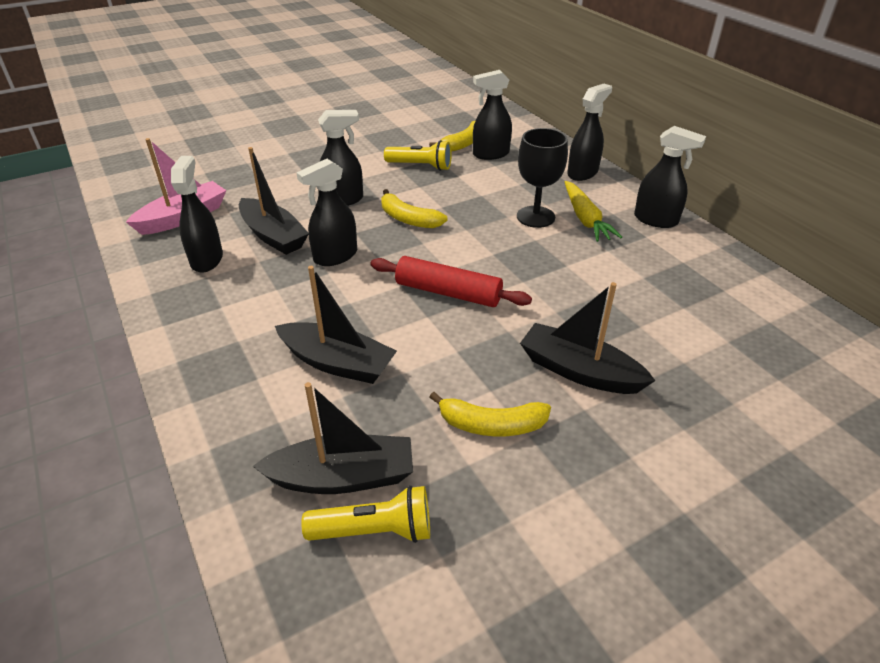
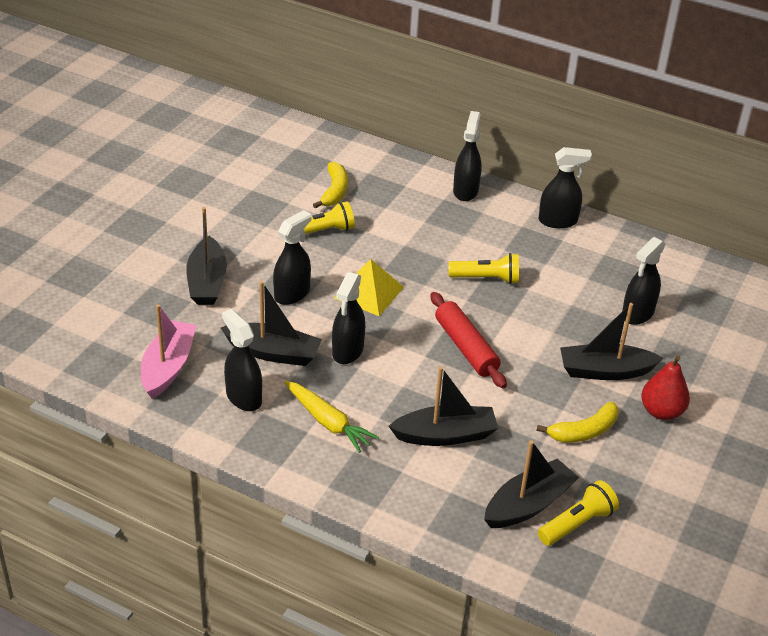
camera: 35 degrees left, 0 degrees up
(288, 172) = (207, 282): none -> black boat
(408, 219) = (369, 292): yellow banana -> yellow pyramid
(448, 292) = (466, 347): red rolling pin -> red rolling pin turned 75 degrees clockwise
(490, 154) = (370, 196): black spray bottle -> black spray bottle (637, 314)
(531, 243) = (486, 278): none -> yellow flashlight
(535, 217) = (467, 251): black goblet -> none
(585, 219) = (506, 239): yellow carrot -> yellow carrot (328, 422)
(612, 445) = (661, 411): none -> red pear

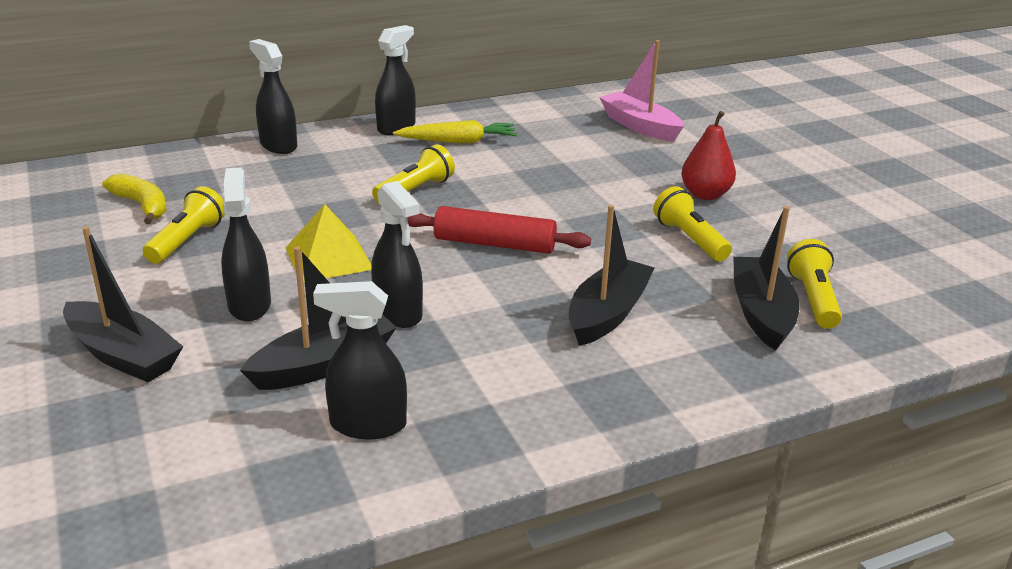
camera: 50 degrees left, 10 degrees down
(168, 367) = (220, 464): pink boat -> pink boat (640, 126)
(328, 422) = (493, 380): yellow carrot -> yellow carrot (458, 141)
(584, 431) = (689, 239): yellow banana -> yellow flashlight
(605, 371) = (621, 195): black boat -> none
(637, 314) = (568, 150): black spray bottle -> none

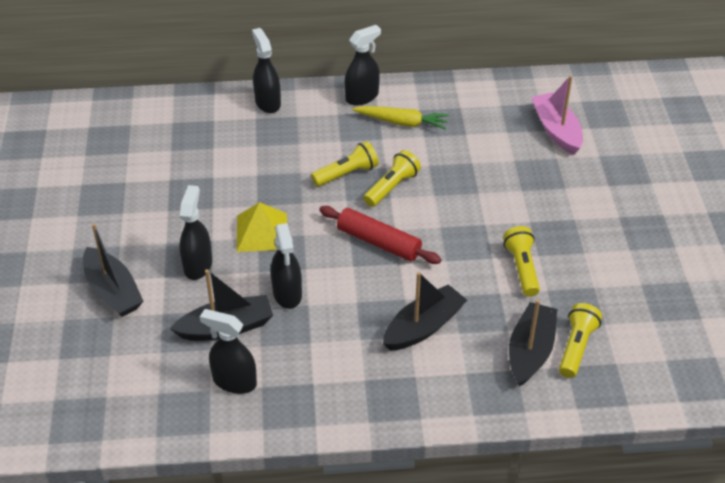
camera: 20 degrees right, 15 degrees up
(142, 206) = (157, 153): yellow banana -> none
(187, 241) = (176, 195): yellow flashlight -> yellow flashlight (391, 187)
(705, 195) = (562, 222): red pear -> none

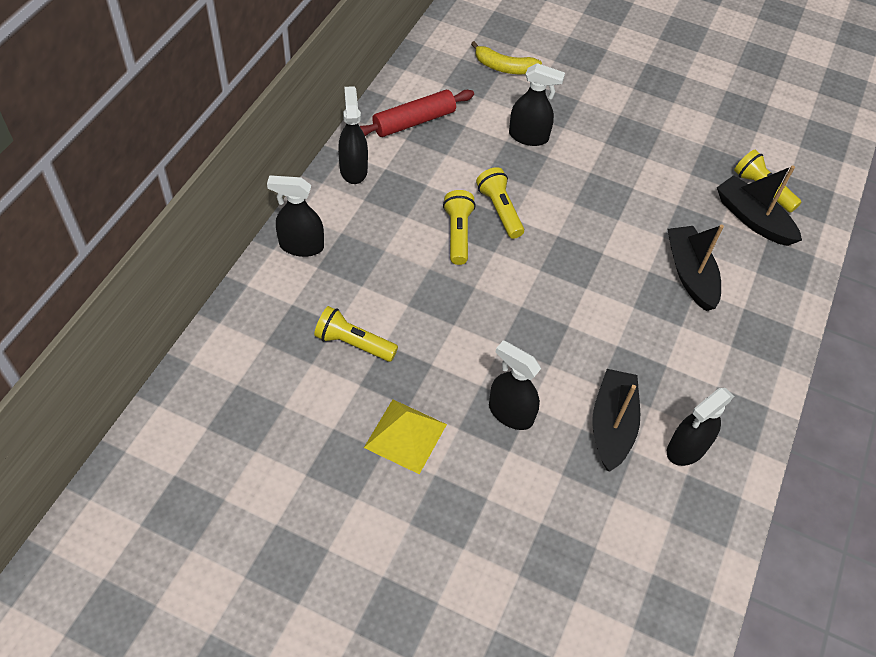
camera: 65 degrees left, 10 degrees up
(113, 291) = (503, 508): black boat -> none
(262, 232) = (496, 337): yellow pyramid -> yellow pyramid (405, 435)
(287, 294) = (594, 355): black spray bottle -> black spray bottle (528, 136)
(379, 242) = (567, 254): red rolling pin -> red rolling pin (414, 121)
(402, 122) = (415, 159): yellow carrot -> none
(522, 268) = (657, 176): yellow flashlight -> yellow flashlight (353, 343)
(556, 130) = (504, 67): pink boat -> yellow banana

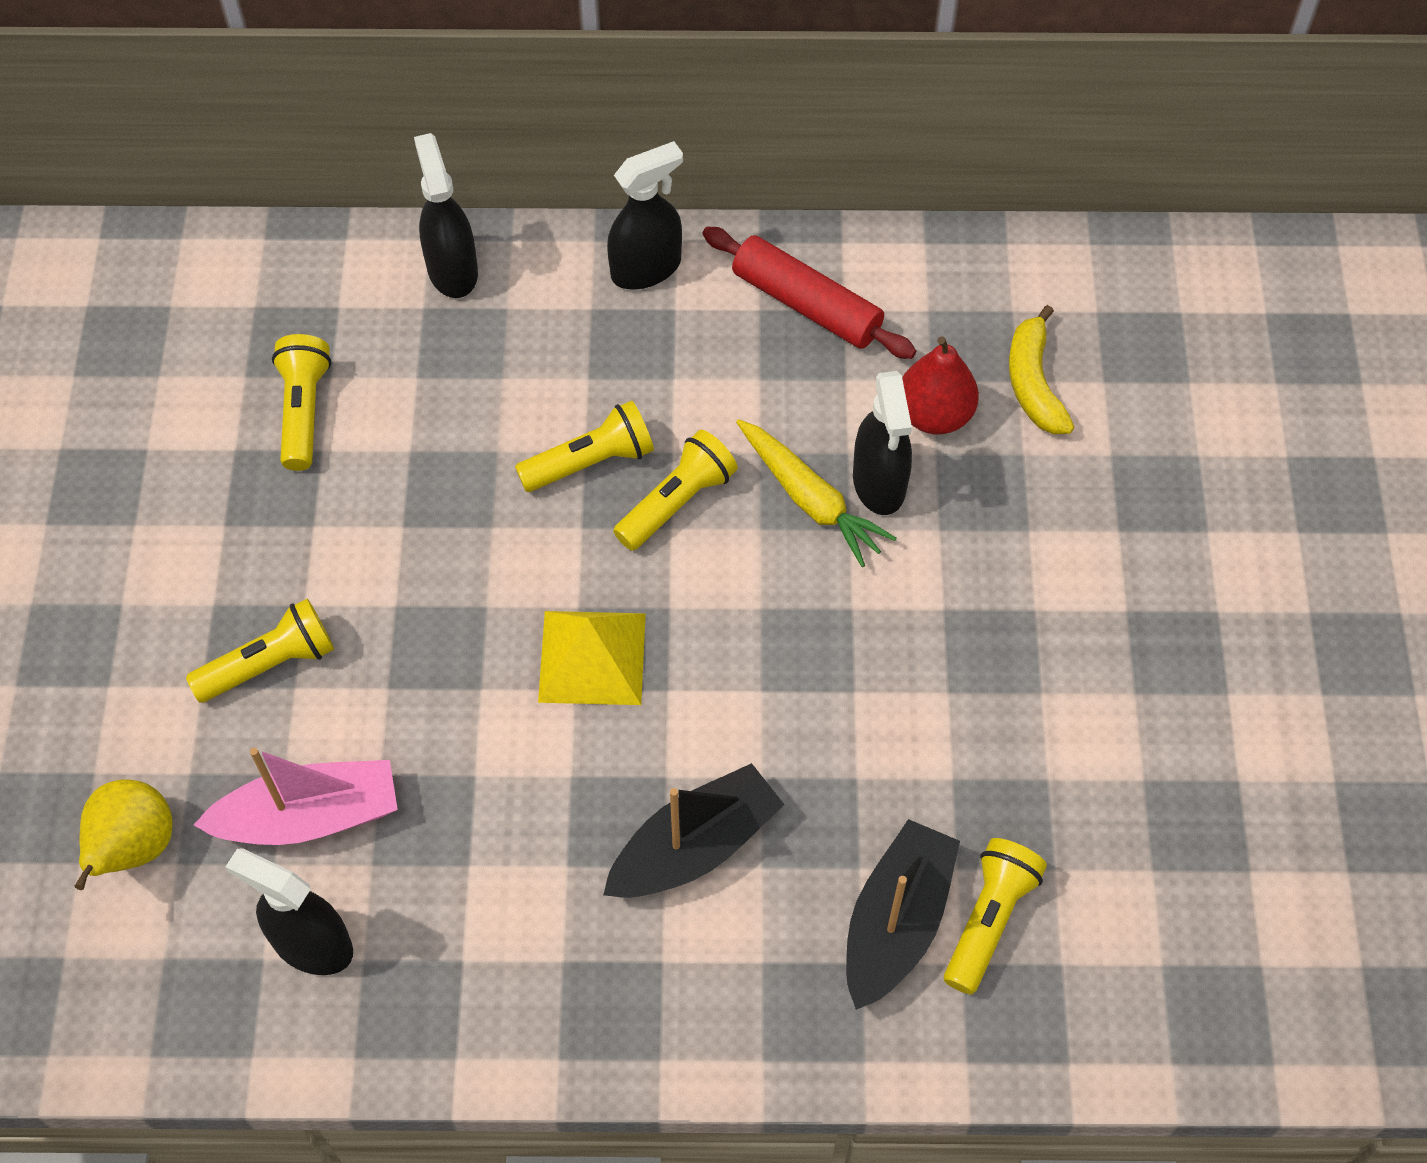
camera: 70 degrees right, 5 degrees up
(405, 435) = (171, 541): yellow pyramid -> yellow pyramid (592, 657)
(502, 104) = (934, 415): none -> red pear
(510, 413) = (270, 664): black spray bottle -> yellow flashlight
(524, 163) = (810, 500): none -> yellow carrot
(598, 516) = (134, 848): none -> yellow pear
(612, 425) = (309, 817): black boat -> pink boat

